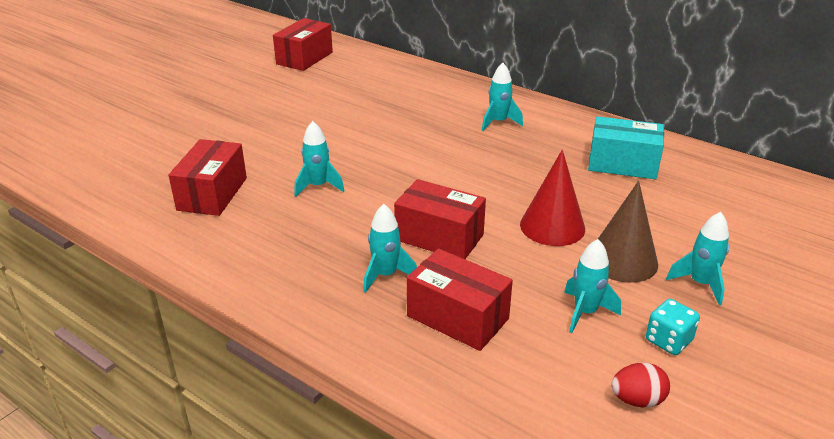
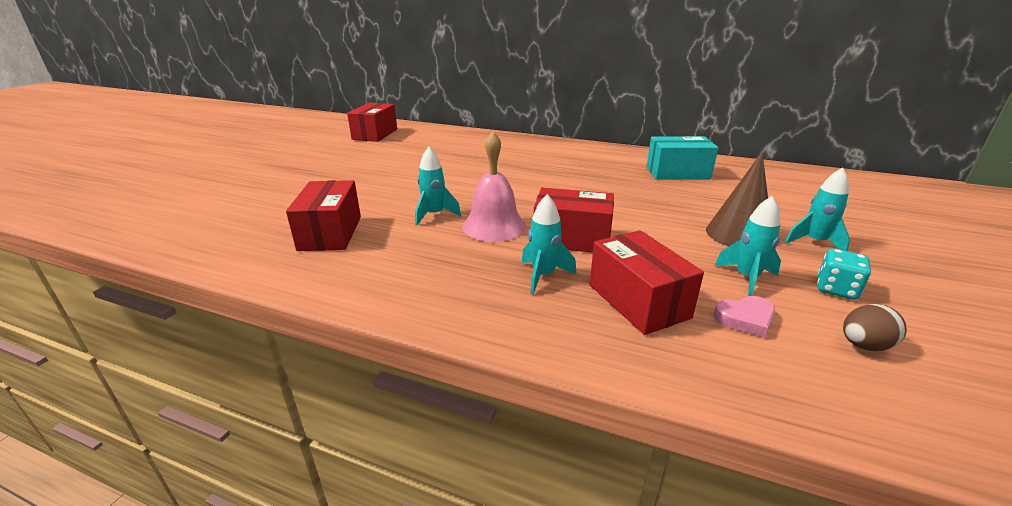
camera: 15 degrees left, 5 degrees down
(370, 209) = (494, 226): none -> pink bell
(457, 317) = (638, 301): red box -> red box turned 45 degrees clockwise
(498, 122) = (561, 158): turquoise rocket -> none
(545, 353) = (745, 319): none -> pink heart
(552, 226) = (661, 218): red cone -> none
(637, 400) = (864, 345): red egg -> brown egg

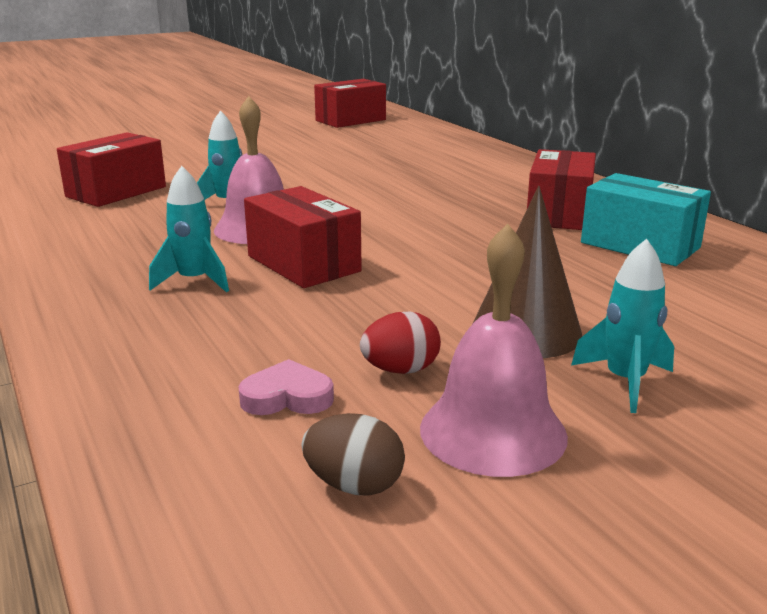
camera: 40 degrees right, 5 degrees down
(638, 301) = (223, 335): red box -> red box (559, 213)
(745, 319) = (287, 397): pink heart -> pink heart turned 150 degrees clockwise
(746, 278) = (400, 370): turquoise rocket -> red egg
(836, 289) = (493, 431): turquoise dice -> pink bell

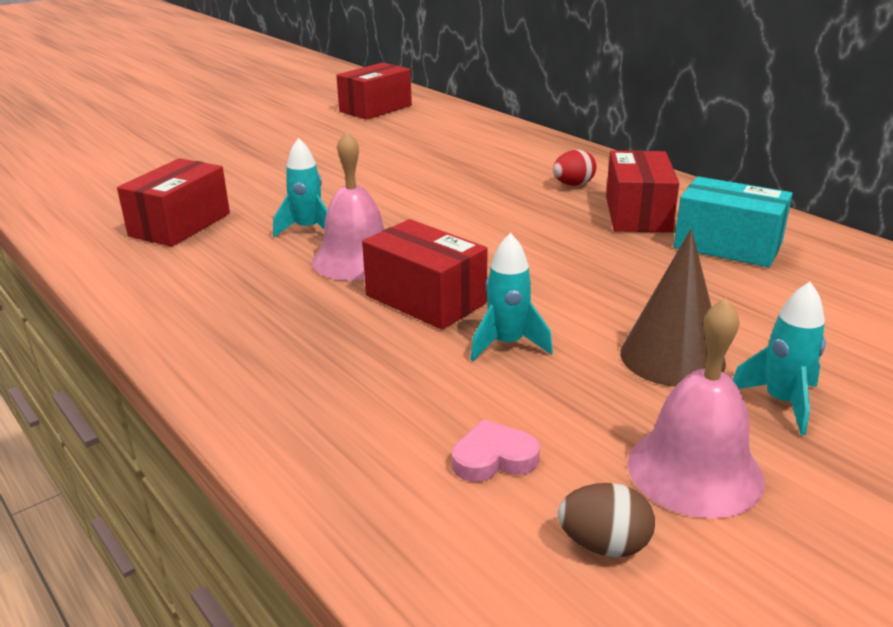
camera: 10 degrees left, 5 degrees up
(194, 281) = (329, 332): turquoise rocket -> turquoise rocket (507, 344)
(400, 370) = (581, 414): red egg -> red egg (573, 185)

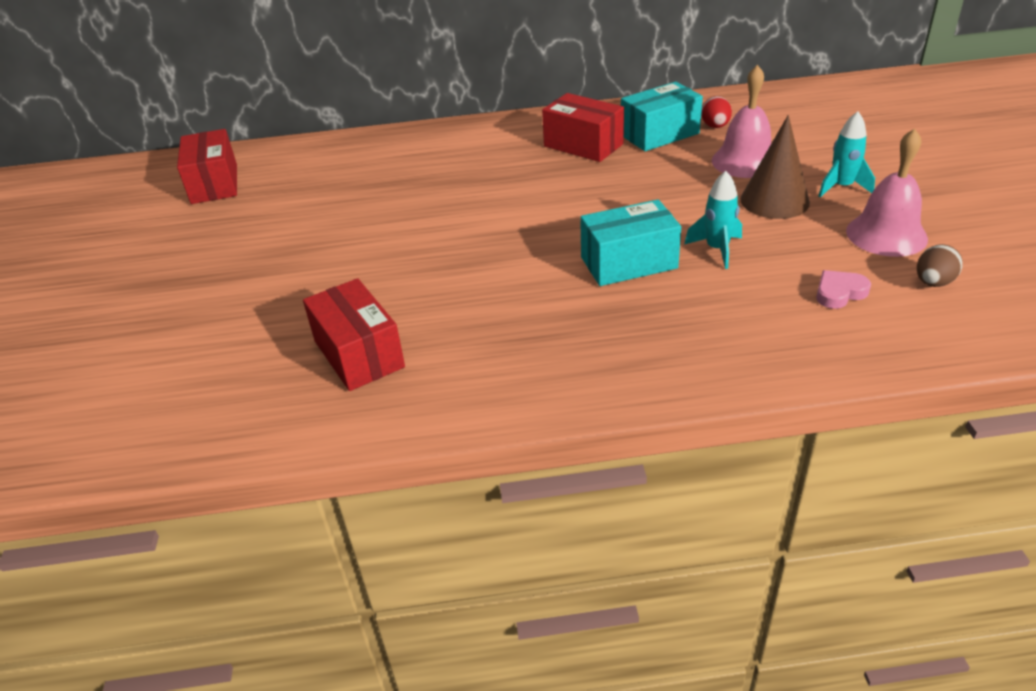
camera: 55 degrees left, 10 degrees up
(308, 230) = (453, 285): turquoise rocket -> none
(356, 259) = (534, 276): pink bell -> pink bell (745, 161)
(425, 299) = (629, 263): red box -> turquoise box
(494, 458) = (839, 293): pink heart -> pink heart turned 45 degrees clockwise
(573, 185) = (508, 150): red egg -> red egg (715, 126)

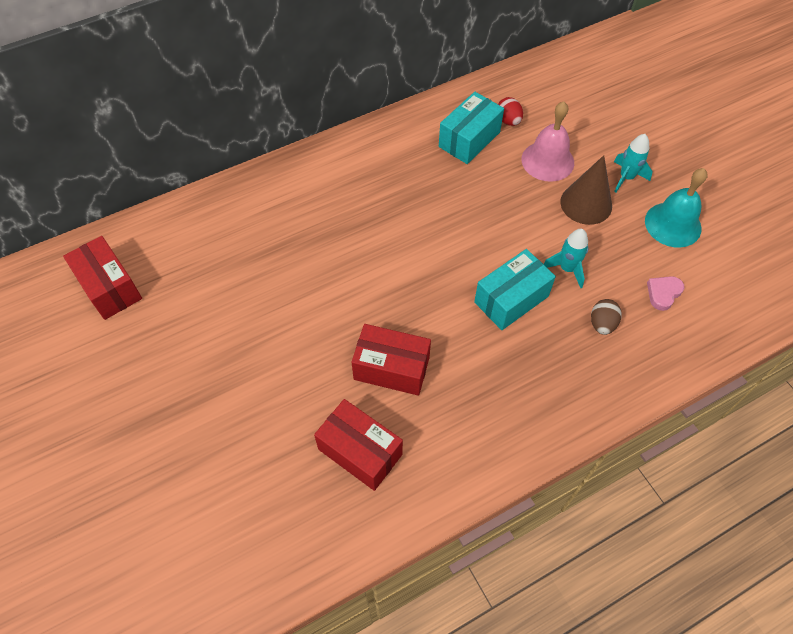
camera: 25 degrees left, 20 degrees up
(583, 145) = (414, 166): red box -> red box (391, 368)
(886, 234) = (673, 224): pink bell -> turquoise bell
(933, 282) = (717, 267): brown egg -> brown egg (602, 324)

